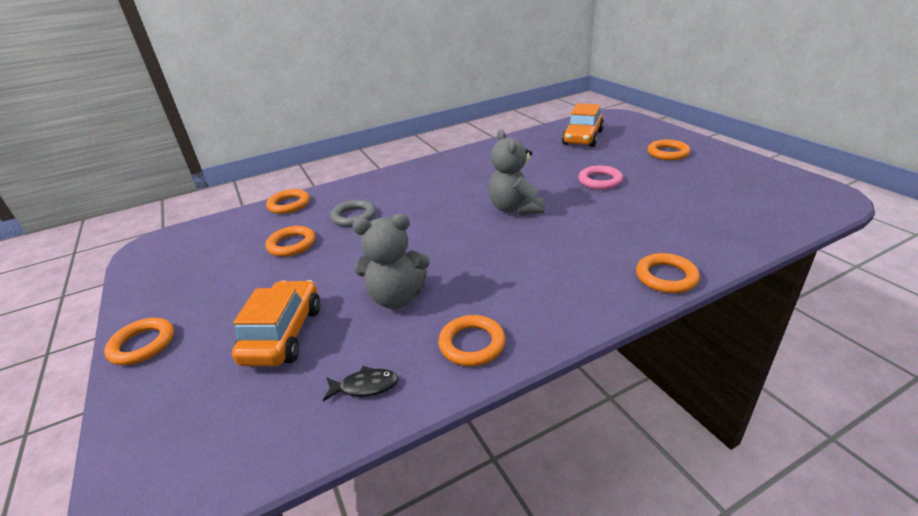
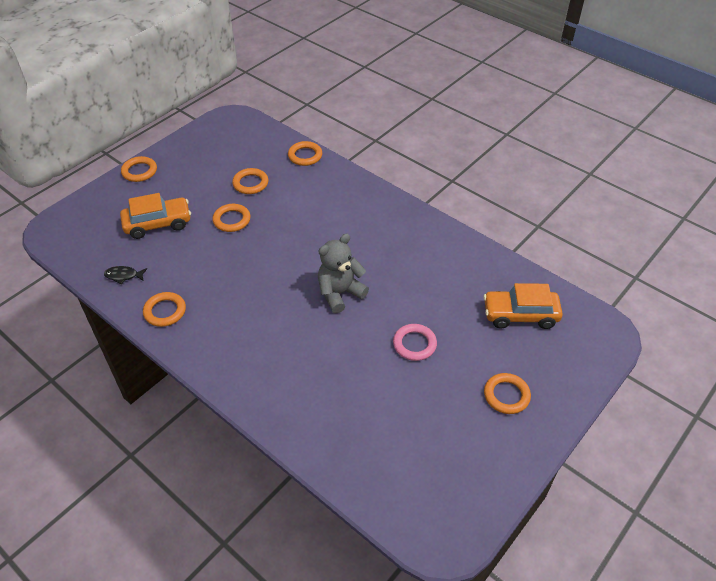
camera: 65 degrees right, 15 degrees up
(353, 216) = (298, 199): grey ring -> none
(365, 386) = (123, 276): black fish -> black fish turned 120 degrees clockwise
(396, 298) = (202, 261): grey teddy bear -> none
(666, 277) = (260, 405): orange ring -> orange ring (232, 220)

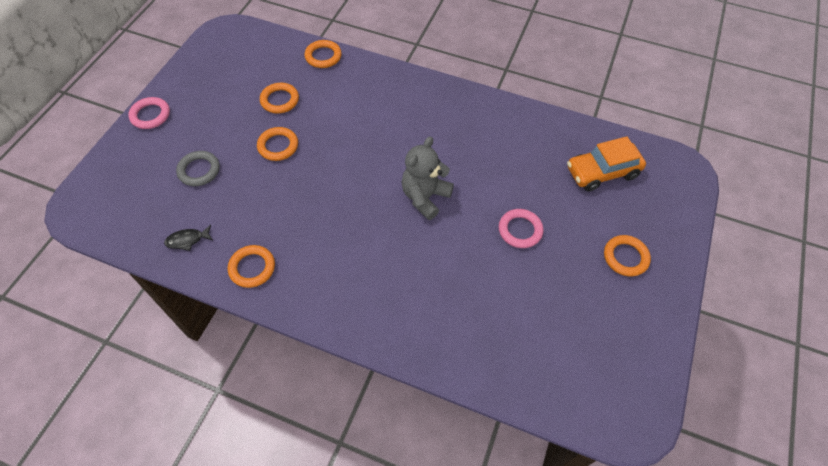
camera: 20 degrees left, 10 degrees up
(139, 171) = (150, 115): orange ring -> pink ring
(158, 224) = (199, 170): orange car -> grey ring

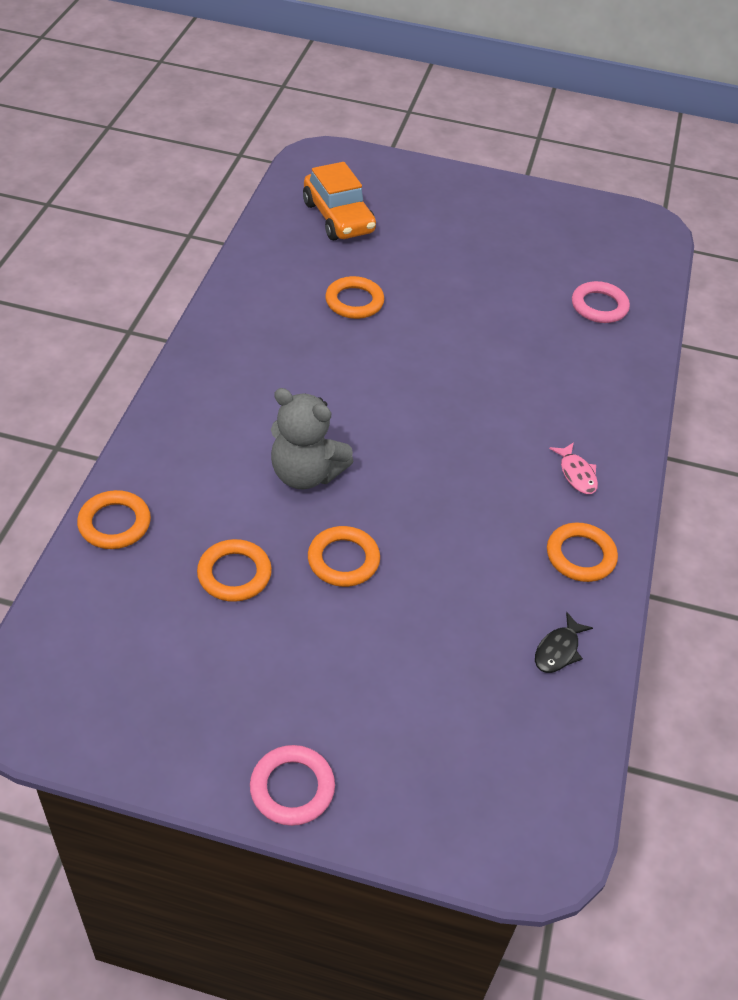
camera: 100 degrees left, 10 degrees down
(187, 240) = (558, 650): black fish -> black fish turned 60 degrees clockwise
(199, 170) = (416, 666): grey ring -> none
(322, 281) = (576, 474): none -> pink fish
(425, 197) = (412, 377): grey teddy bear -> grey teddy bear (305, 474)
(520, 230) = (445, 290): pink ring -> pink ring (599, 306)
(625, 257) = (461, 211): orange ring -> orange ring (354, 301)

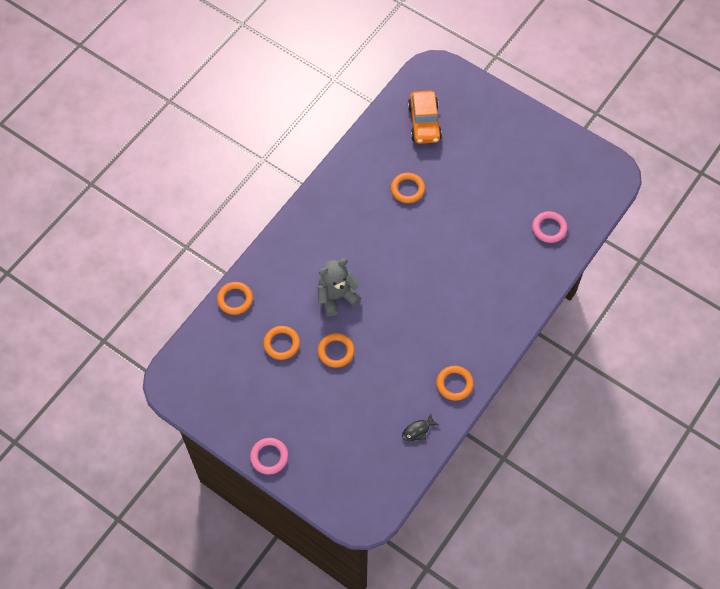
camera: 25 degrees right, 15 degrees up
(305, 474) = (337, 296): grey teddy bear -> grey teddy bear turned 105 degrees clockwise
(576, 474) = (477, 336): pink fish -> none

